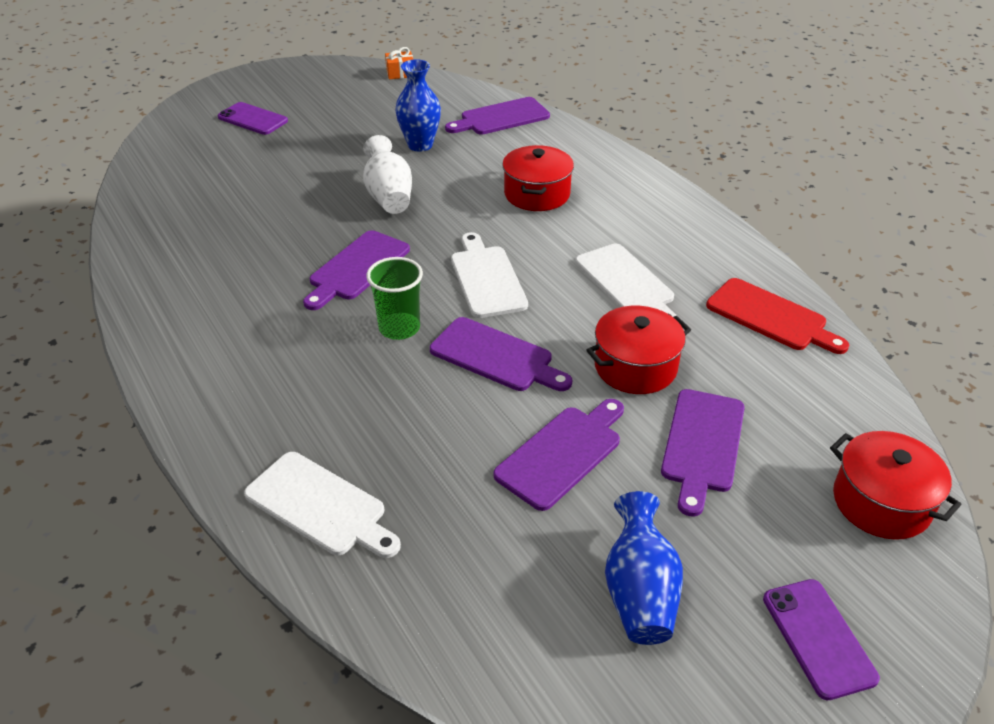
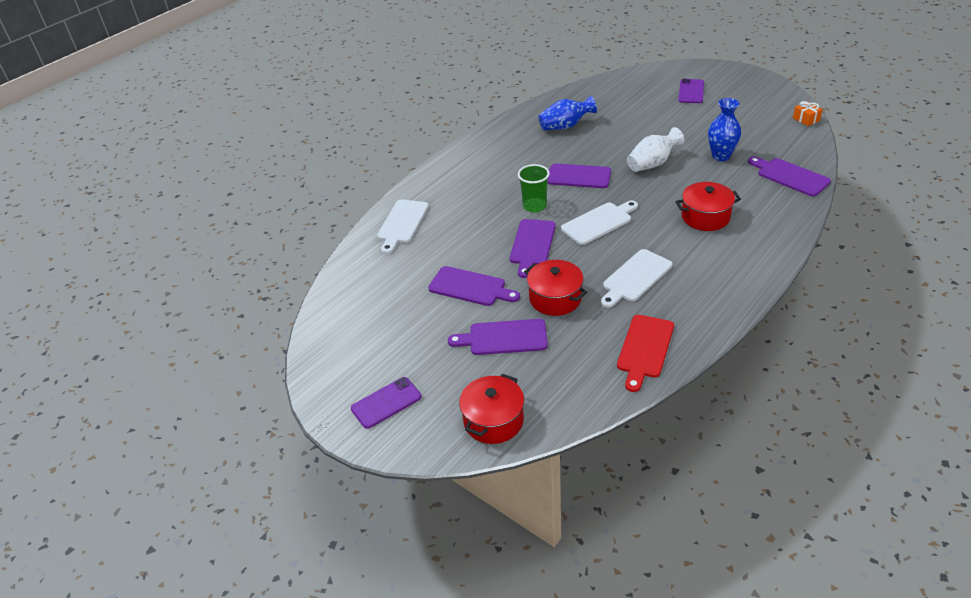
camera: 75 degrees right, 0 degrees up
(639, 592) = (391, 334): blue vase -> blue vase (565, 126)

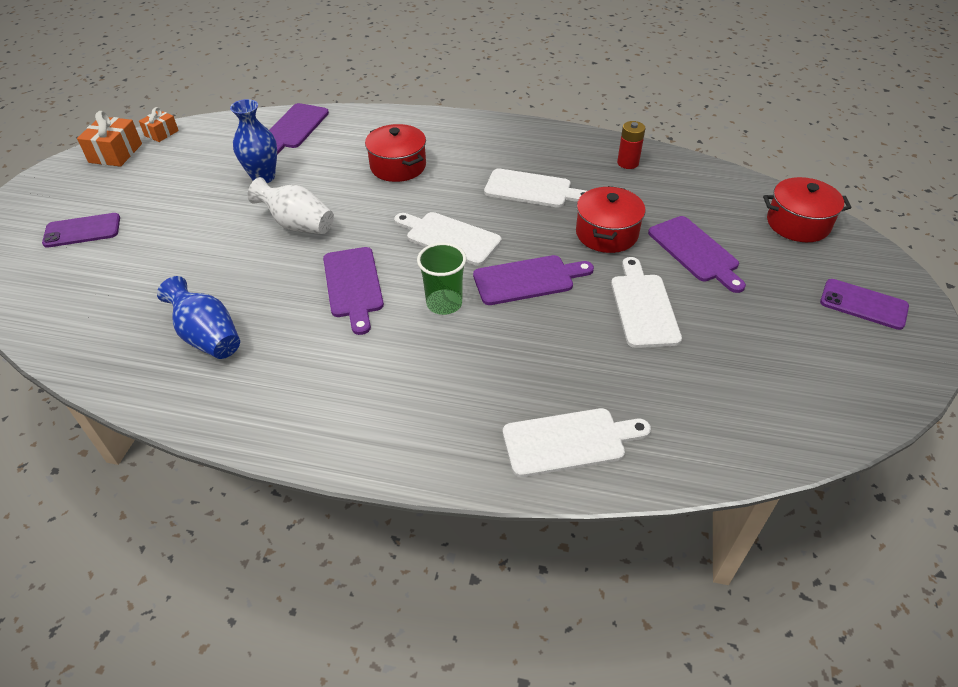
camera: 120 degrees left, 5 degrees up
(470, 287) = (643, 307): purple cutting board -> white cutting board
(645, 349) = (628, 163): red cutting board -> red battery
(783, 102) = (115, 153): none -> orange gift

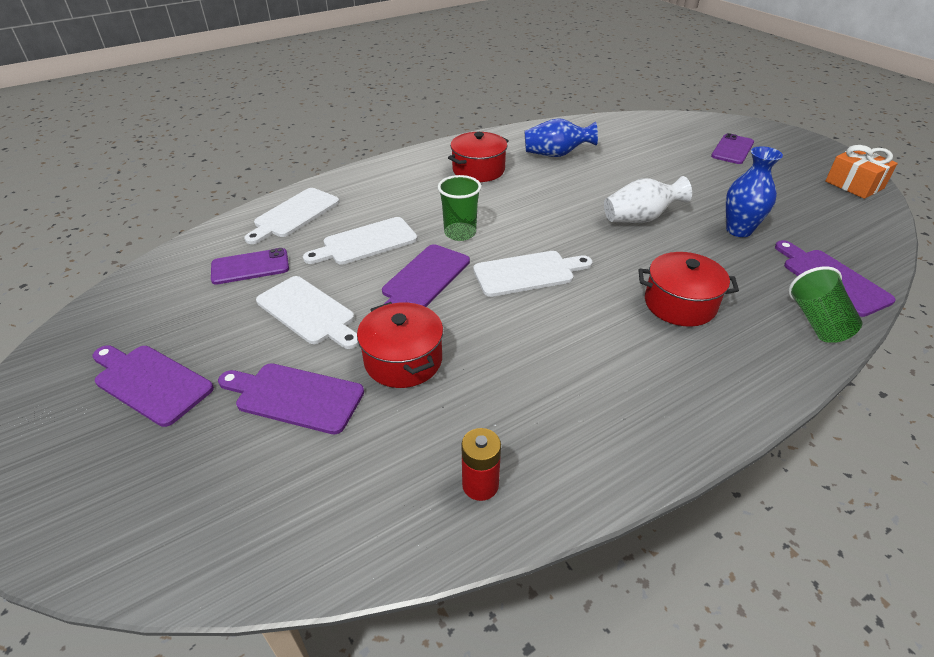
camera: 135 degrees right, 5 degrees down
(161, 133) = (881, 212): orange gift -> none
(353, 121) = (817, 322): none -> green cup
(353, 285) = (533, 210): purple cutting board -> purple cutting board (150, 382)
(532, 189) = (532, 363): white cutting board -> white cutting board (366, 242)
(798, 224) = (177, 531): red pot -> red pot (478, 170)
(863, 304) = (70, 444): purple phone -> purple phone (250, 267)

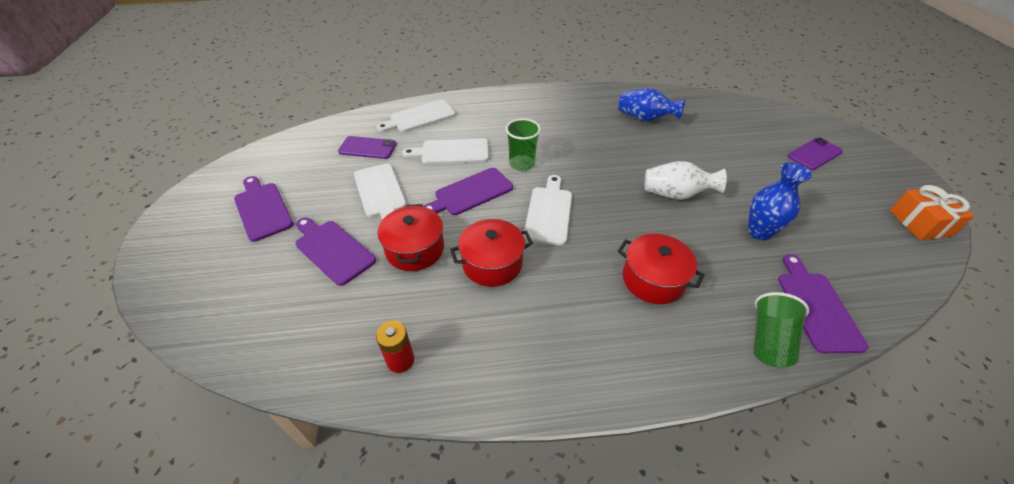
camera: 25 degrees right, 5 degrees up
(478, 170) = (572, 116): red pot -> red pot (492, 263)
(528, 273) = (549, 212): white cutting board -> white cutting board turned 90 degrees counterclockwise

